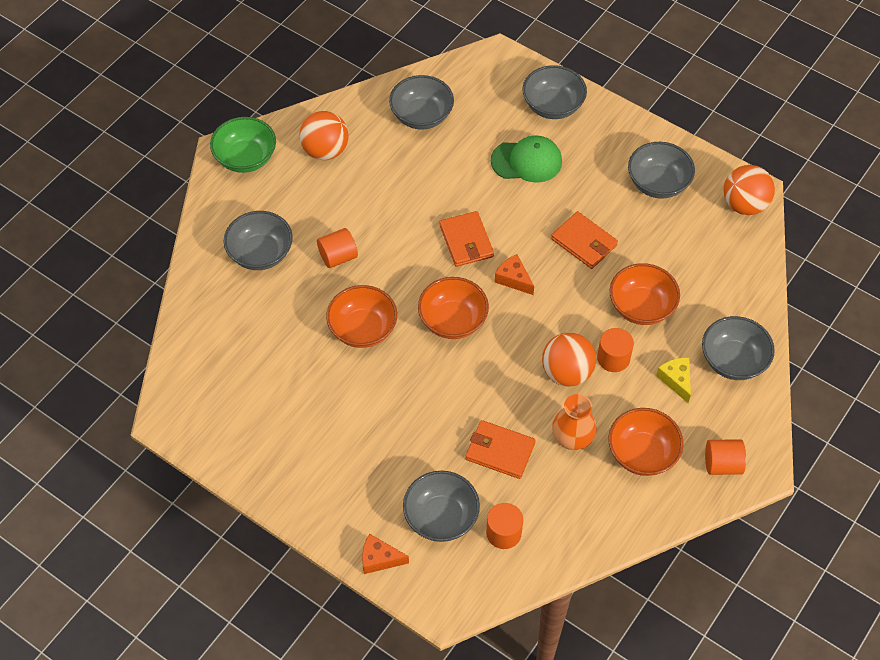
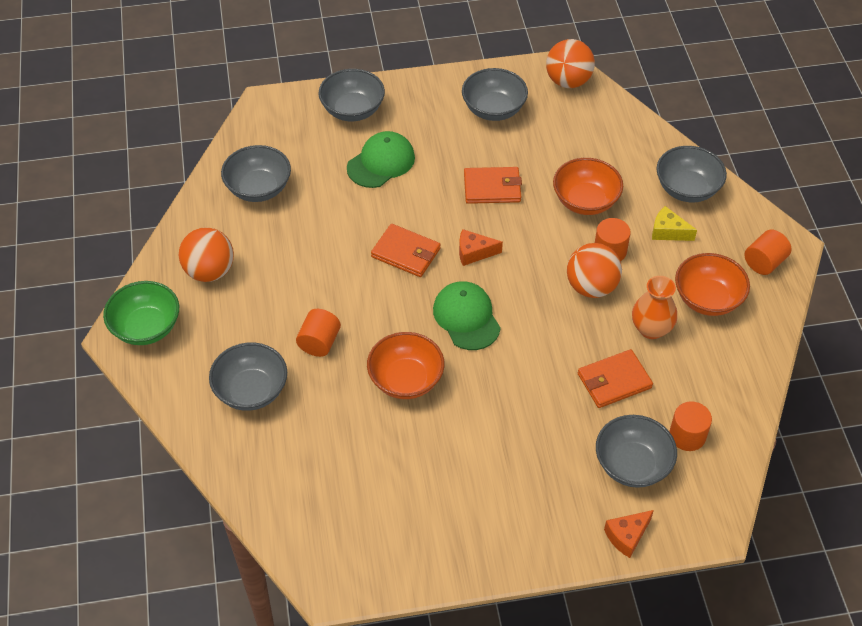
camera: 45 degrees left, 5 degrees down
(453, 320) = (466, 317): orange bowl -> green cap

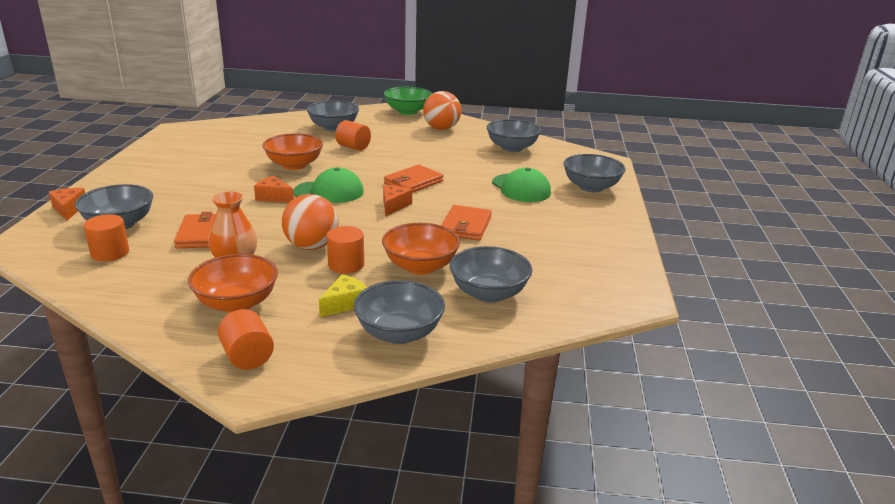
camera: 105 degrees right, 25 degrees down
(493, 109) = (575, 246): grey bowl -> grey bowl (488, 293)
(503, 361) = (273, 197): none -> orange cheese
(568, 81) = (613, 296): orange ball -> none

